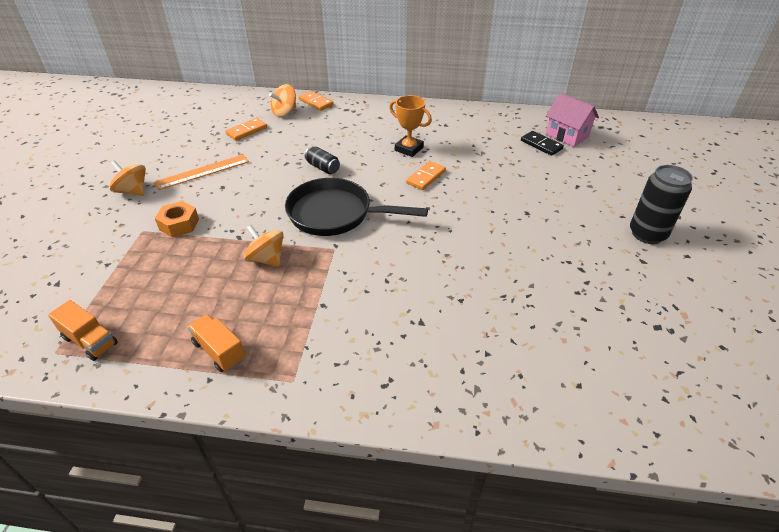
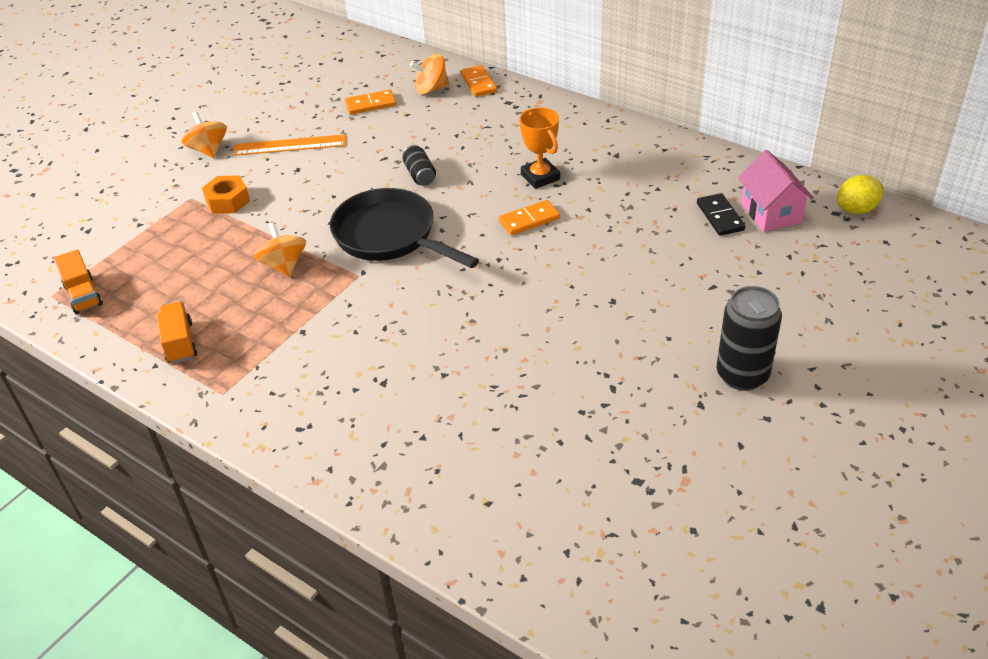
camera: 30 degrees right, 0 degrees up
(609, 122) = (856, 209): none -> yellow lemon

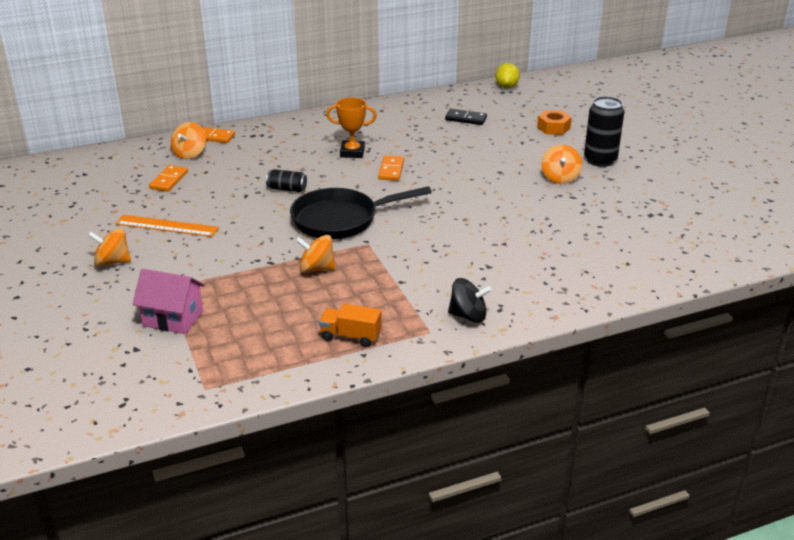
camera: 60 degrees left, 10 degrees down
(83, 295) = (228, 370): orange truck -> none
(228, 201) = (199, 271): orange nut -> orange nut (553, 128)
(270, 409) = (468, 316): none -> black spinning top
(290, 145) = (167, 226): orange ruler -> orange ruler turned 75 degrees clockwise
(651, 357) = (560, 178): none -> orange spinning top
(770, 213) = (480, 106): pink house -> pink house (173, 319)

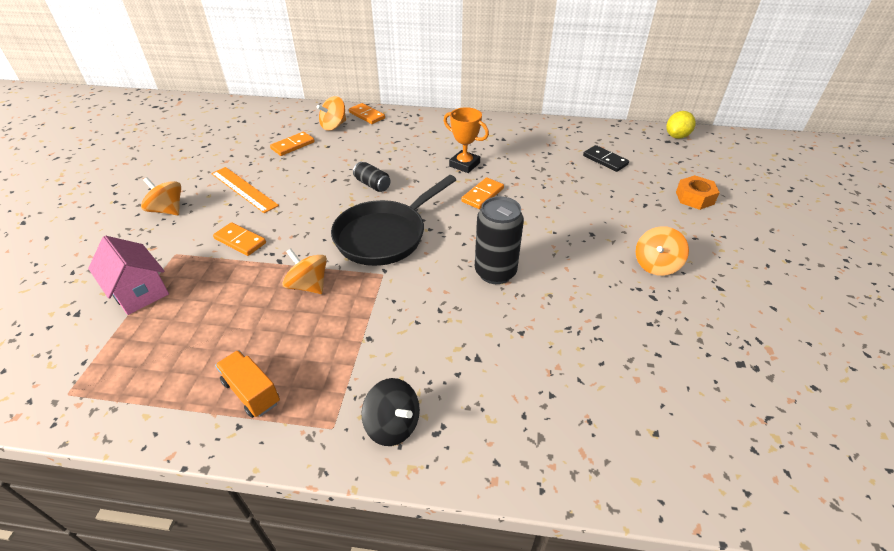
camera: 30 degrees right, 10 degrees up
(217, 261) = (240, 241): none -> orange domino
(341, 220) = (385, 235): black pan -> black pan turned 60 degrees counterclockwise
(600, 160) = (723, 257): black can -> black can (495, 272)

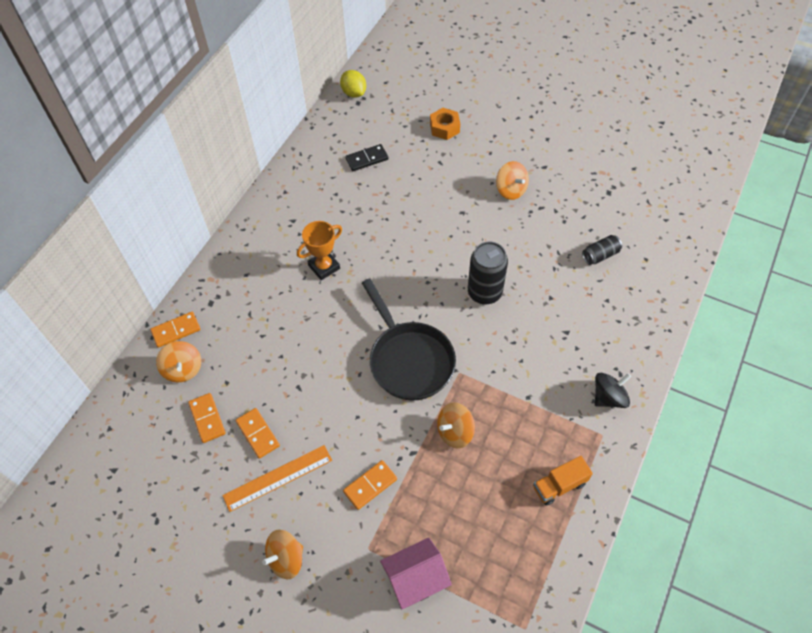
camera: 70 degrees left, 15 degrees up
(372, 185) = (323, 353): black can -> black can (600, 255)
(482, 195) = (380, 268): orange domino -> orange domino (258, 434)

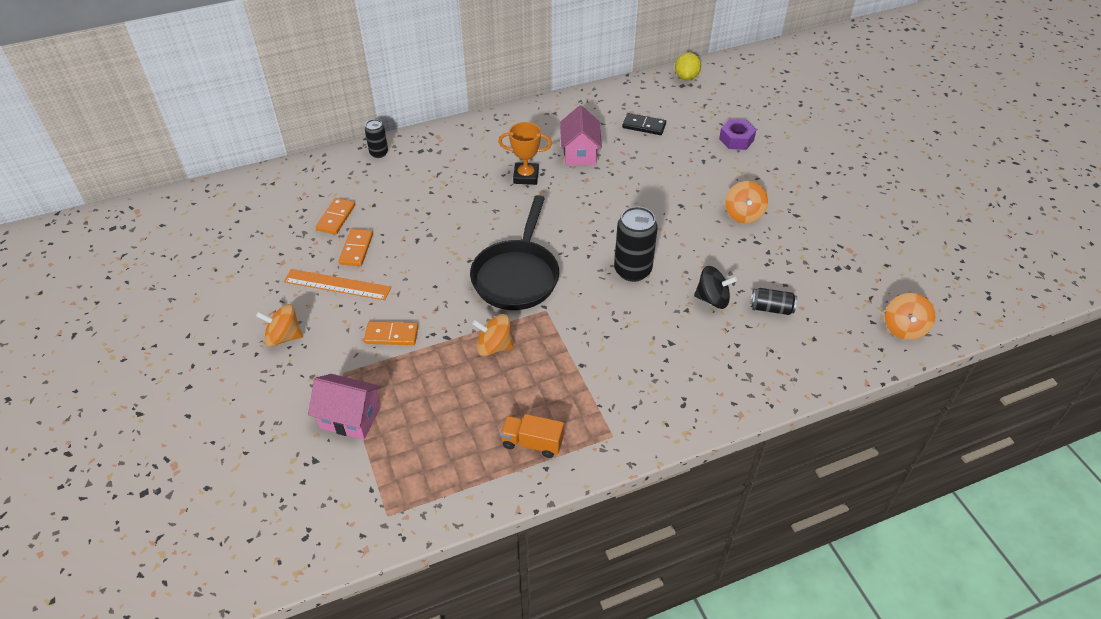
camera: 40 degrees right, 10 degrees down
(176, 330) = (379, 153): orange domino -> black can
(183, 369) = (356, 179): orange spinning top -> orange spinning top (904, 328)
(343, 216) = (580, 153): none -> pink house
(444, 128) = (736, 139): orange nut -> purple nut
(608, 397) = (651, 414): black spinning top -> black spinning top (712, 299)

